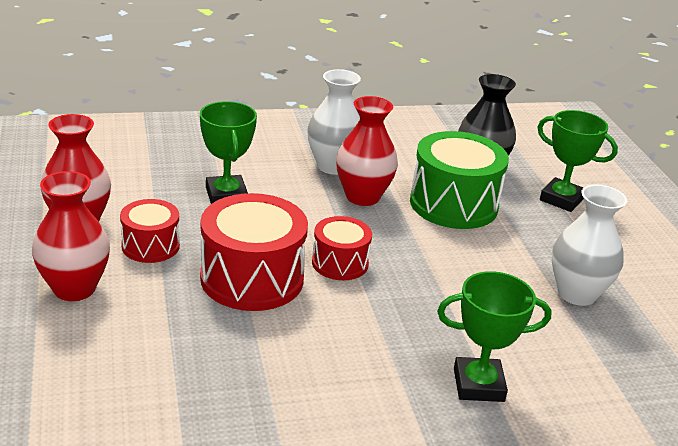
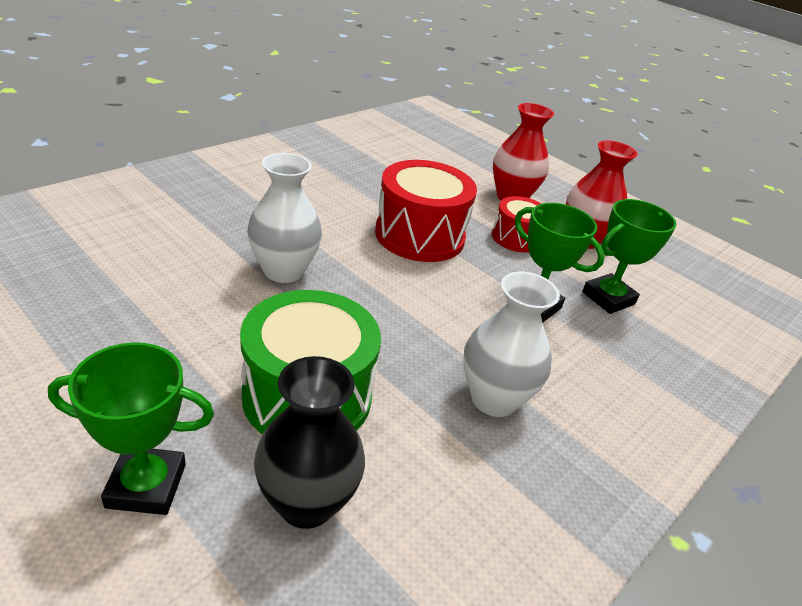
camera: 145 degrees right, 5 degrees up
(340, 263) = (368, 270): red drum -> none
(362, 197) = (418, 360): red vase -> none
(478, 385) = (195, 208): green trophy -> green trophy (608, 298)
(577, 294) = (112, 313): white vase -> white vase (283, 271)

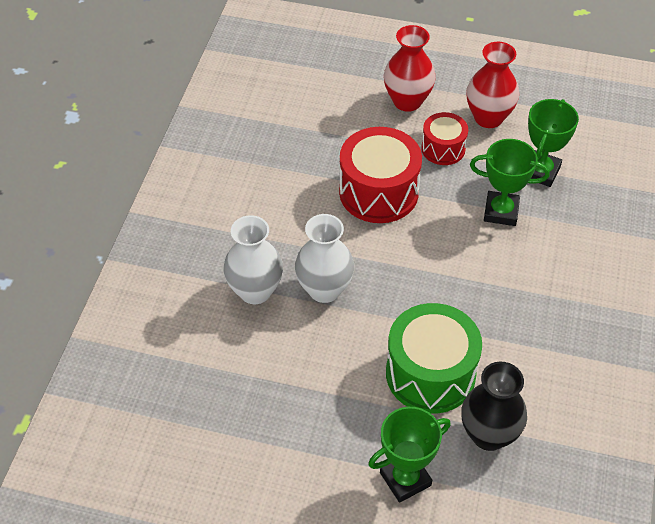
camera: 25 degrees left, 15 degrees up
(493, 399) = (529, 306): white vase -> white vase (255, 291)

